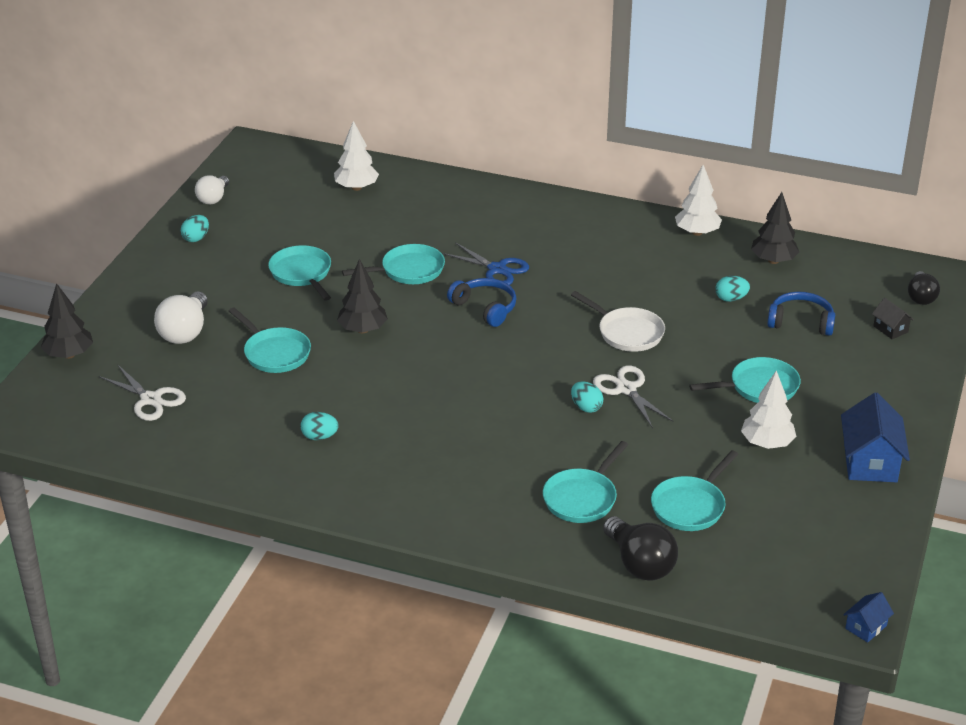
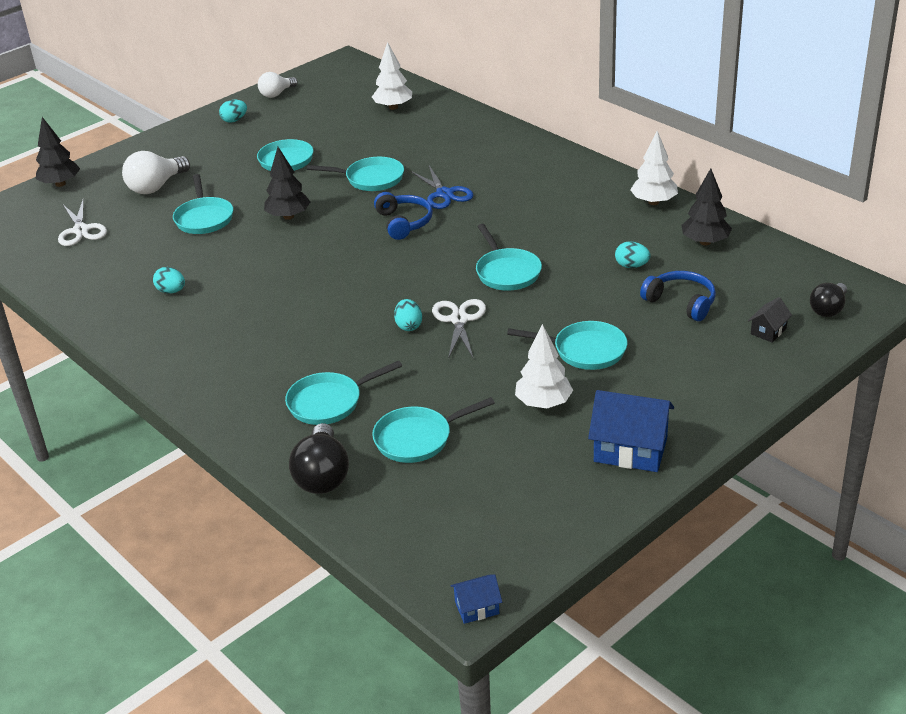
camera: 30 degrees right, 0 degrees up
(627, 333) = (507, 272): white pan -> turquoise pan
(870, 462) = (630, 450): blue house -> blue house turned 75 degrees clockwise
(890, 329) = (768, 331): black house -> black house turned 45 degrees clockwise

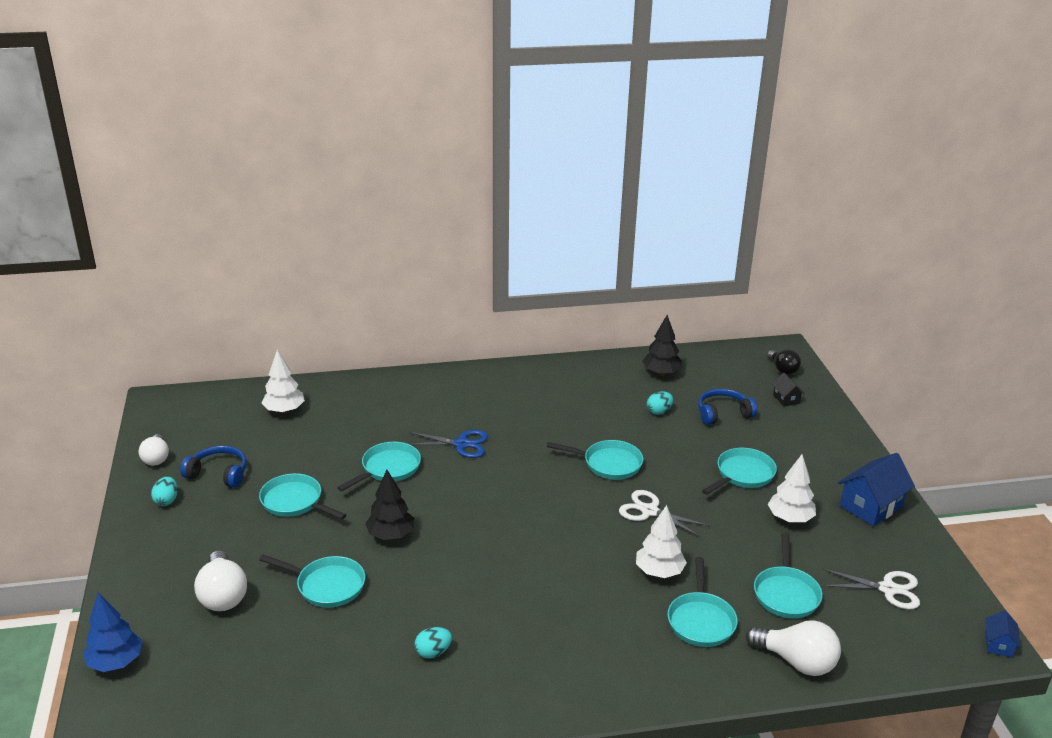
camera: 60 degrees left, 5 degrees down
(60, 184) = (116, 662): black tree -> blue tree
(81, 230) = (238, 678): white scissors -> white scissors (888, 589)
(322, 476) = (796, 662): black light bulb -> white light bulb
(404, 222) = (480, 480): blue headphones -> blue headphones (219, 473)
(408, 326) = (633, 538): turquoise egg -> none
(653, 202) = (588, 368): white tree -> white tree (659, 572)

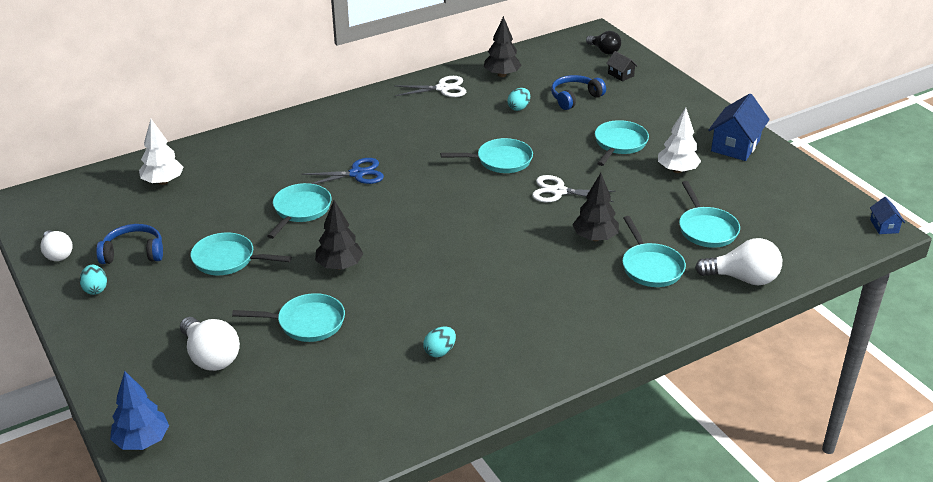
camera: 20 degrees left, 5 degrees up
(659, 572) = (595, 238): white tree -> black tree
(888, 589) = (782, 206): white scissors -> white scissors (443, 88)

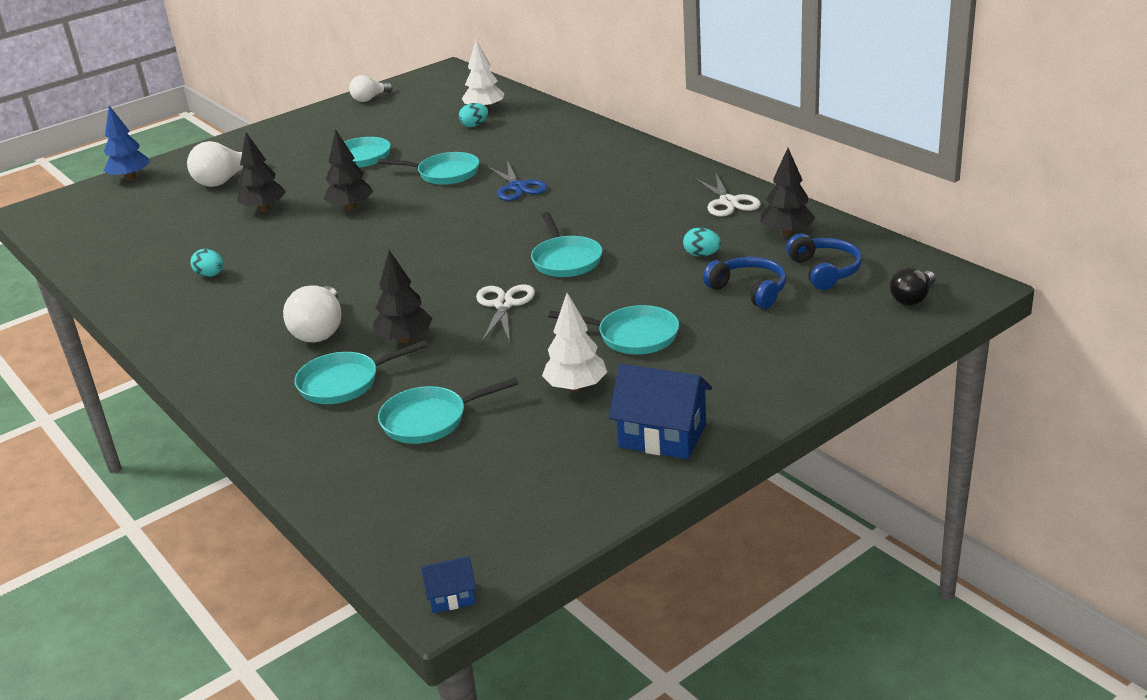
camera: 85 degrees right, 5 degrees down
(95, 289) = (320, 122): turquoise egg -> turquoise egg (474, 125)
(133, 253) = (371, 123): blue headphones -> blue headphones (824, 271)
(307, 323) = (264, 209): turquoise pan -> black tree
(620, 75) = (841, 319): black house -> none
(743, 278) = (317, 455): white light bulb -> white light bulb (320, 331)

